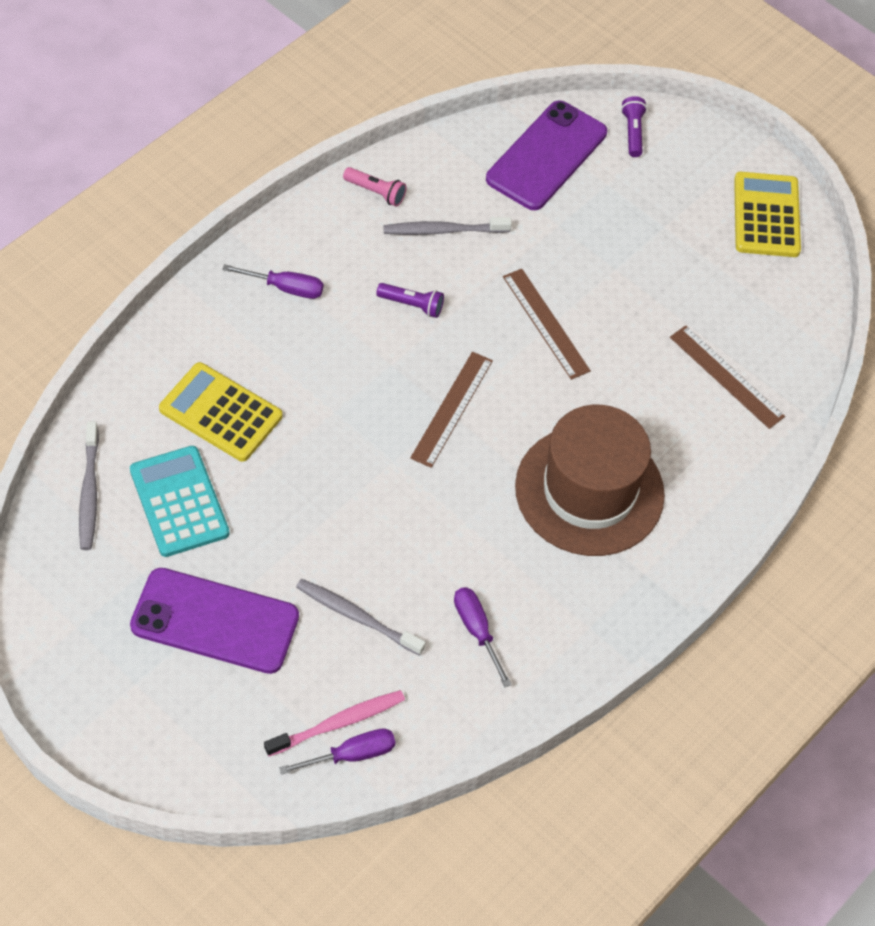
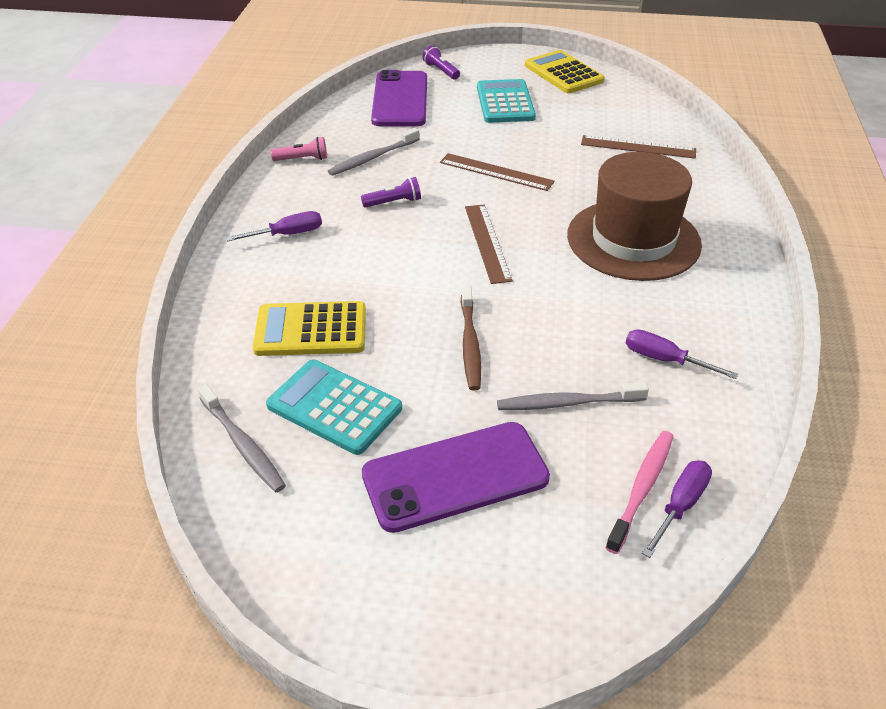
camera: 30 degrees left, 15 degrees down
(334, 510) = (470, 344): none -> brown toothbrush
(653, 226) = (505, 102): none -> turquoise calculator

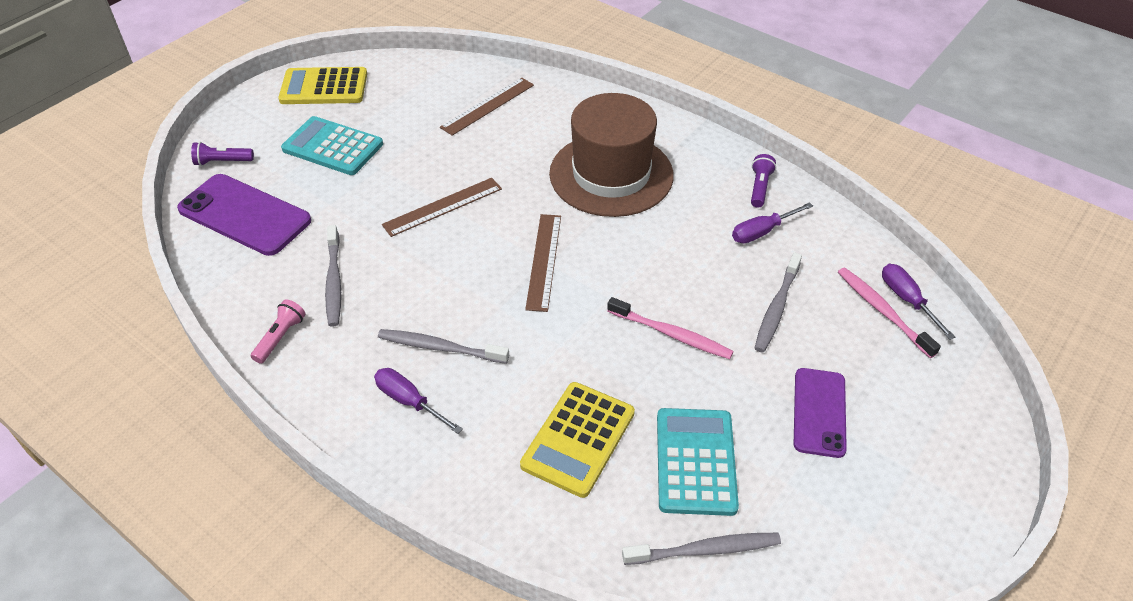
camera: 60 degrees left, 5 degrees up
(287, 234) = (409, 401): purple screwdriver -> purple screwdriver turned 60 degrees counterclockwise
(334, 407) = (695, 461): turquoise calculator -> turquoise calculator turned 120 degrees clockwise
(349, 227) = (440, 347): none -> grey toothbrush
(394, 202) = (427, 298): purple flashlight -> purple flashlight (760, 187)
(455, 476) = (819, 412): purple phone -> purple phone, size x0.65
(470, 344) = (672, 334): brown toothbrush -> pink toothbrush
(487, 242) = (544, 261): brown ruler -> brown ruler turned 75 degrees clockwise

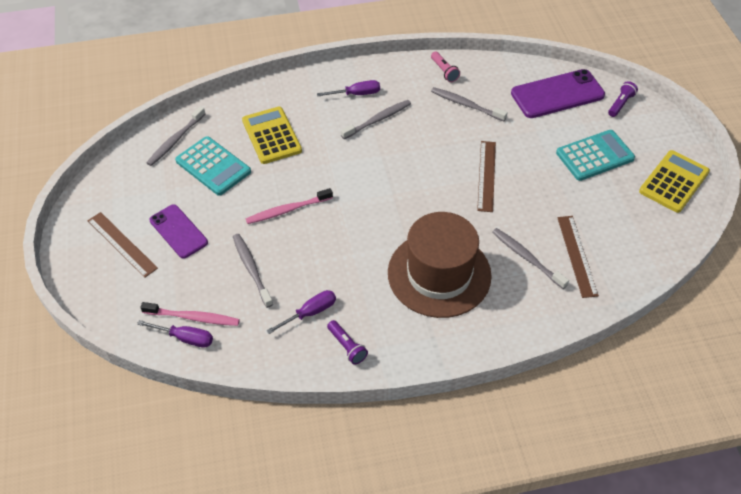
camera: 130 degrees right, 5 degrees up
(525, 132) = (526, 257): none -> grey toothbrush
(544, 261) = (395, 193): brown ruler -> brown ruler (121, 244)
(762, 232) = (310, 313): purple screwdriver -> purple screwdriver turned 45 degrees clockwise

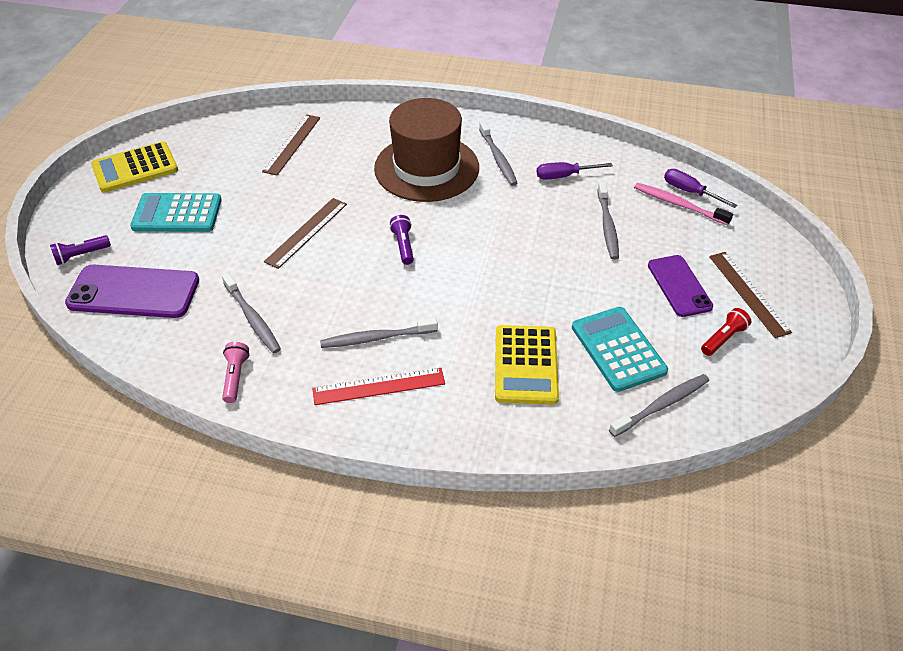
camera: 155 degrees left, 5 degrees down
(139, 199) = (723, 338): none -> red flashlight
(287, 210) = (546, 268): pink toothbrush -> none
(347, 346) = (543, 145): purple flashlight -> purple flashlight (403, 245)
(356, 94) = (379, 386): purple screwdriver -> red ruler
(526, 257) = (337, 156): grey toothbrush -> grey toothbrush (498, 158)

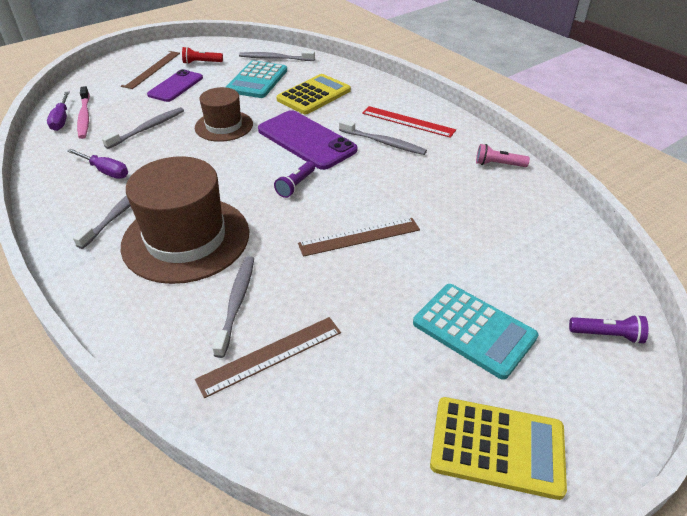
camera: 140 degrees left, 5 degrees down
(134, 292) = (557, 263): purple phone -> purple phone (306, 140)
(235, 377) = (498, 164): pink flashlight -> pink flashlight turned 60 degrees clockwise
(252, 318) = (461, 193): grey toothbrush -> grey toothbrush (237, 303)
(550, 267) = (224, 126): none -> brown hat

